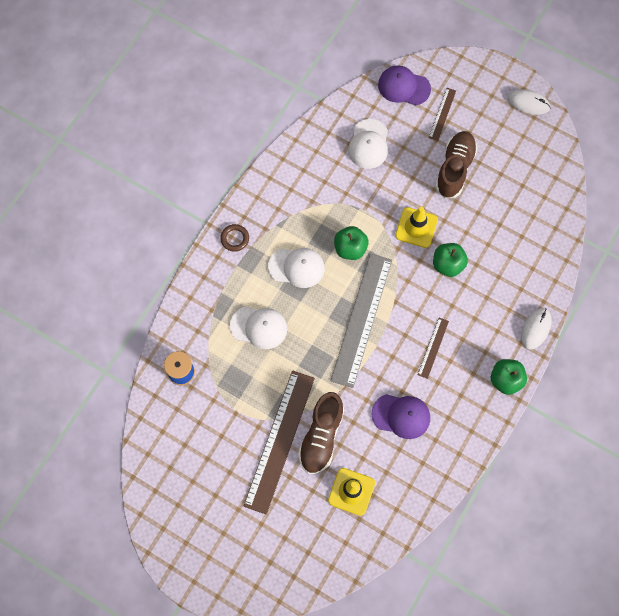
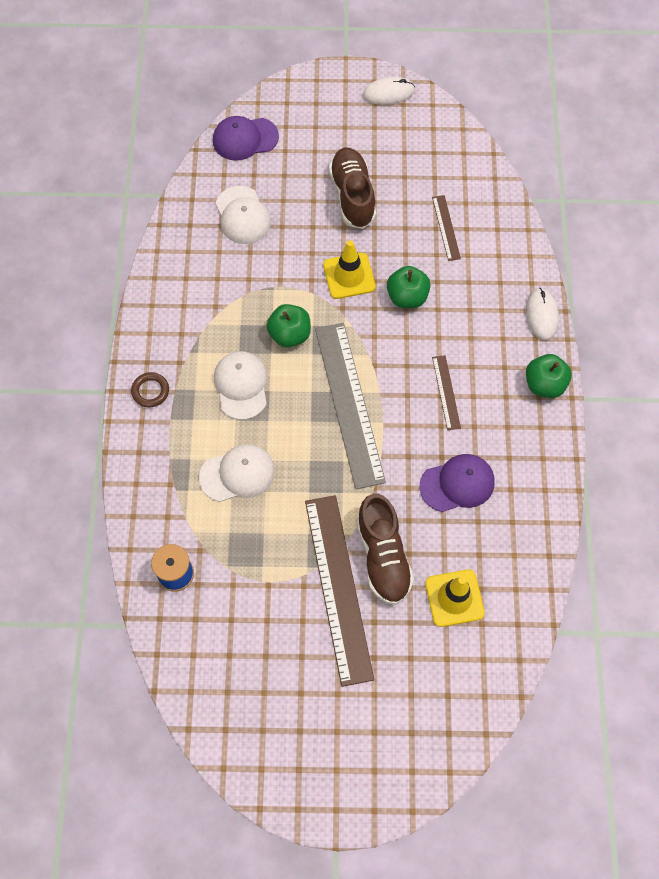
camera: 30 degrees left, 5 degrees down
(296, 267) = (241, 386): white cap -> white cap turned 75 degrees counterclockwise
(442, 114) = (304, 146): brown ruler -> brown ruler (446, 227)

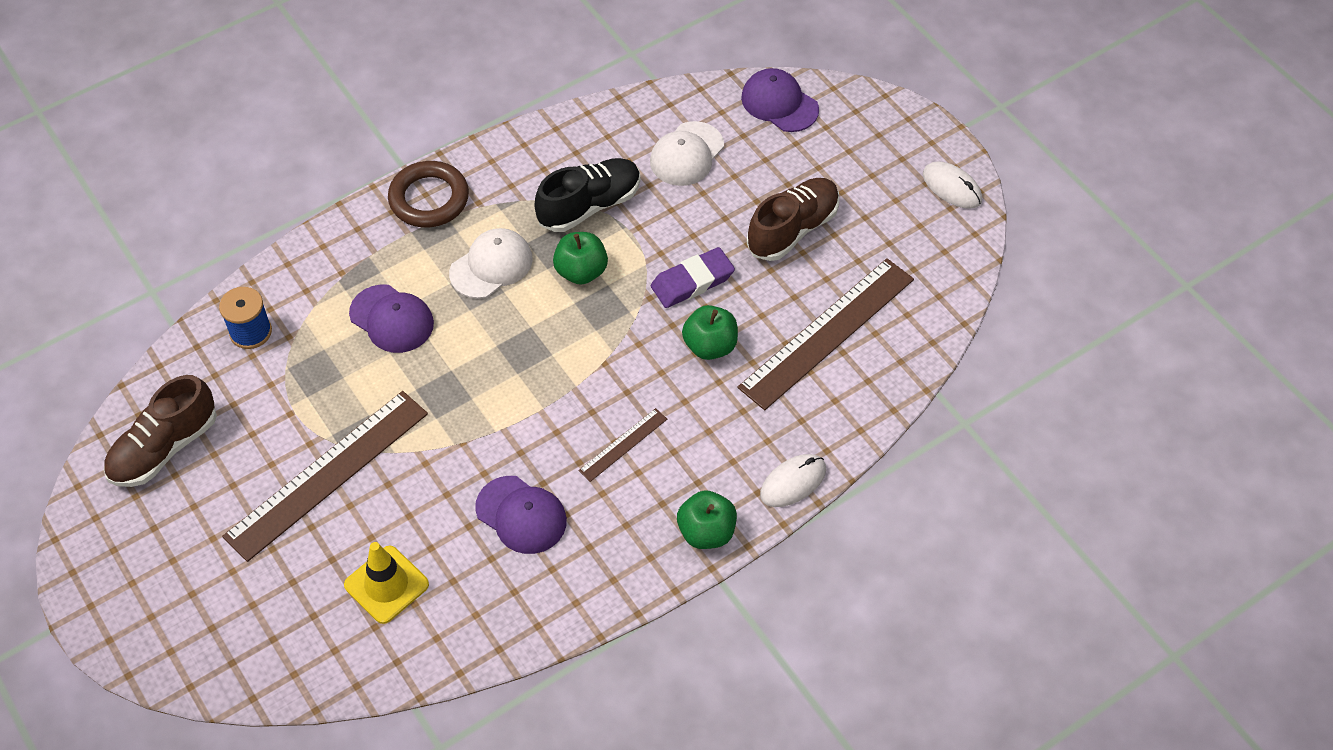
camera: 55 degrees right, 10 degrees down
(150, 391) = (429, 199): brown ring -> brown ring, size x1.81
(237, 474) = (392, 319): white cap -> purple cap
(238, 297) = (589, 206): none -> black shoe
(349, 276) = (692, 281): yellow traffic cone -> purple eraser
(349, 404) = (541, 366): grey ruler -> none
(383, 556) = (389, 494): brown shoe -> brown shoe (164, 448)
(446, 227) = (827, 333): brown ruler -> brown ruler, size x2.20

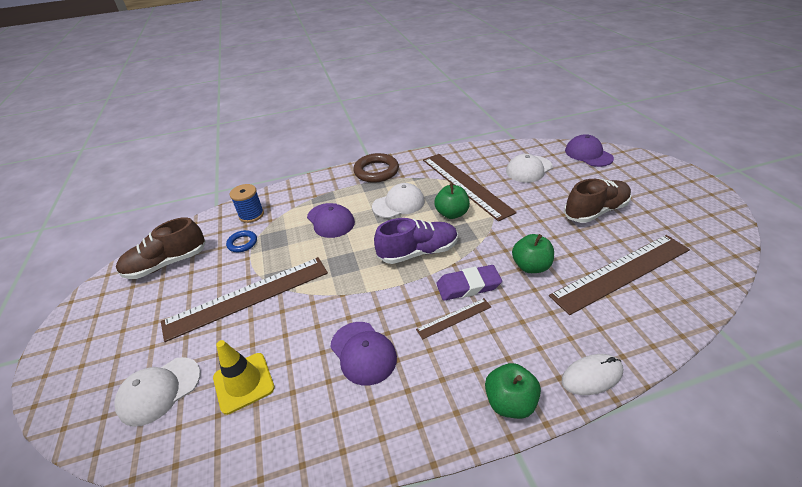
camera: 20 degrees right, 15 degrees down
(267, 389) = (242, 243): none -> blue ring
(283, 619) = (159, 390): none -> white cap
(548, 352) = (418, 252): none -> purple shoe
(589, 206) = (465, 184): black shoe -> brown ruler
(692, 281) = (523, 228): purple eraser -> purple eraser (468, 286)
(952, 187) = (710, 204): white mouse -> none

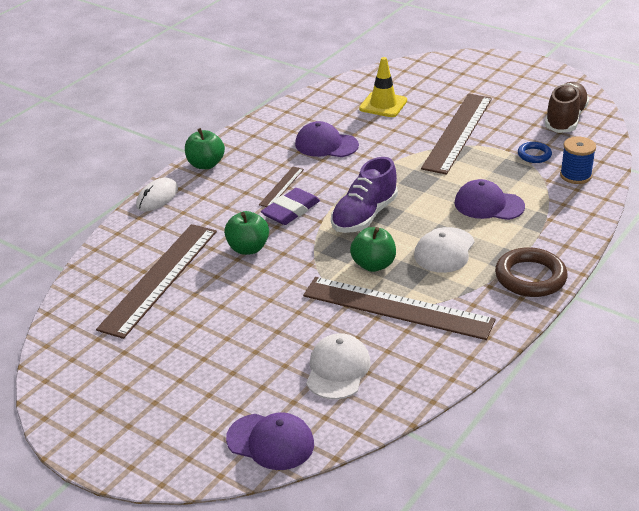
camera: 140 degrees right, 5 degrees down
(159, 390) = (428, 83): white cap -> none
(595, 211) = (214, 338): brown shoe -> none

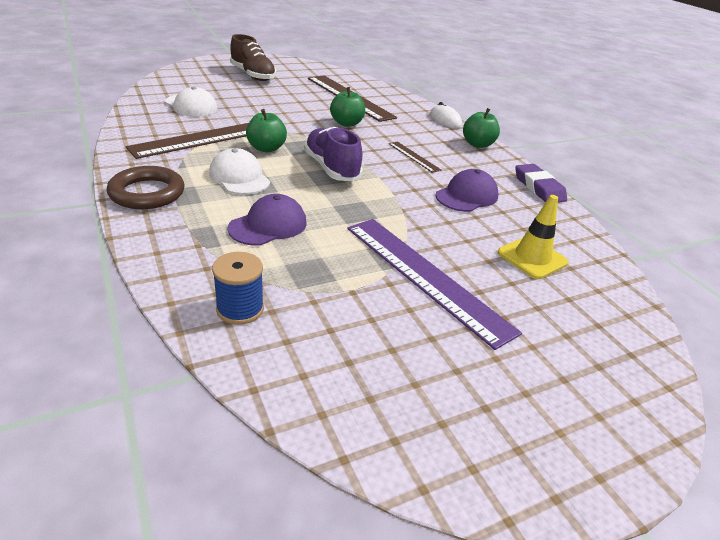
camera: 115 degrees right, 0 degrees up
(270, 442) = (175, 80): purple cap -> none
(291, 211) = (375, 148): purple eraser -> purple eraser (538, 187)
(458, 132) = (425, 276): brown ruler -> purple ruler
(534, 155) = (319, 304): blue ring -> none
(565, 119) = (377, 391): brown shoe -> brown shoe (253, 75)

